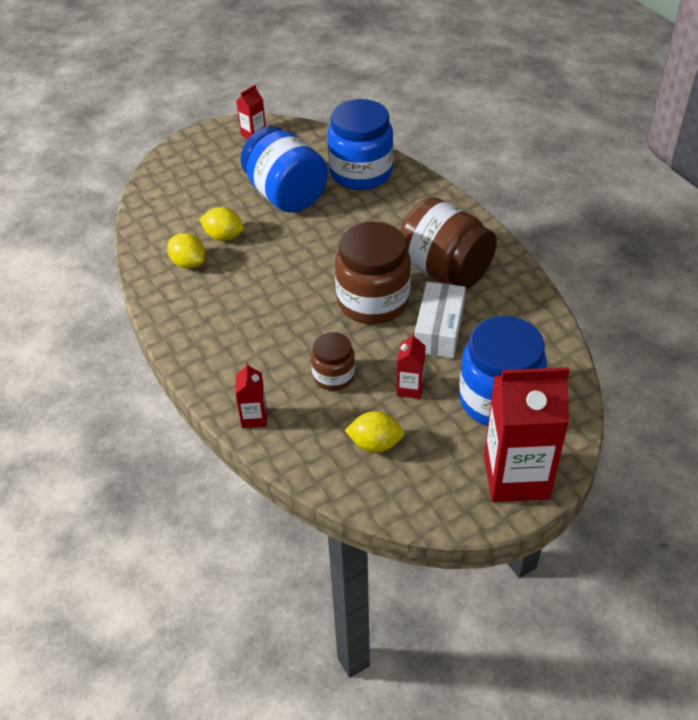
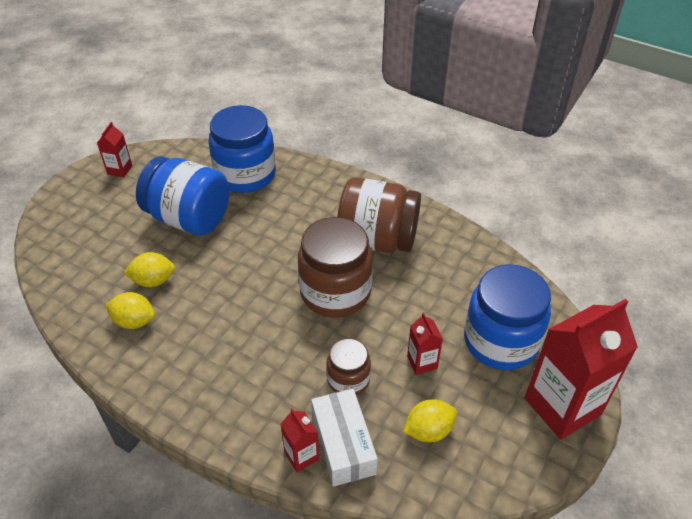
camera: 30 degrees left, 0 degrees up
(439, 330) = (409, 296): white box -> white box (343, 444)

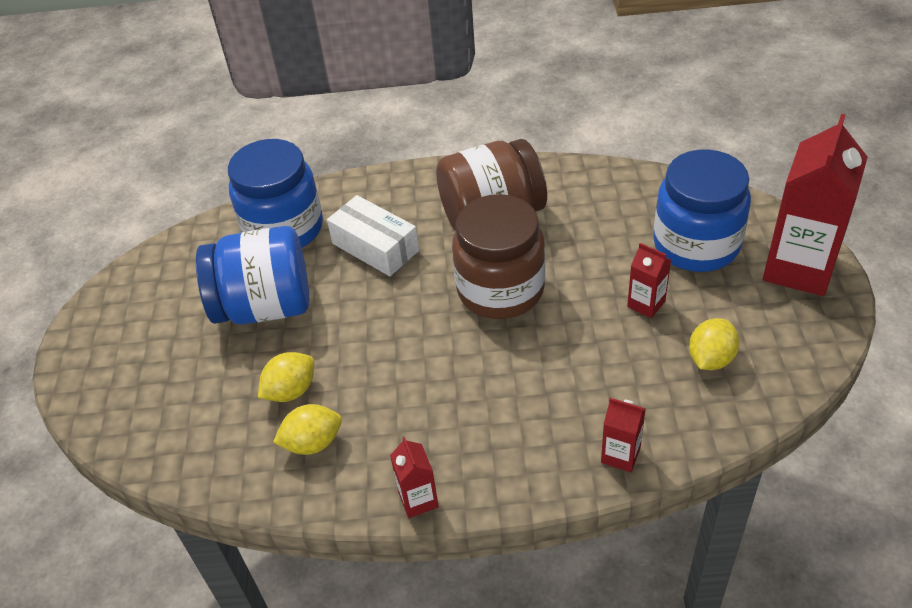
camera: 30 degrees left, 0 degrees up
(119, 170) = (122, 301): red carton -> red carton (418, 500)
(343, 444) = (648, 420): white box -> white box (375, 247)
(348, 380) = (594, 361): brown jar -> none

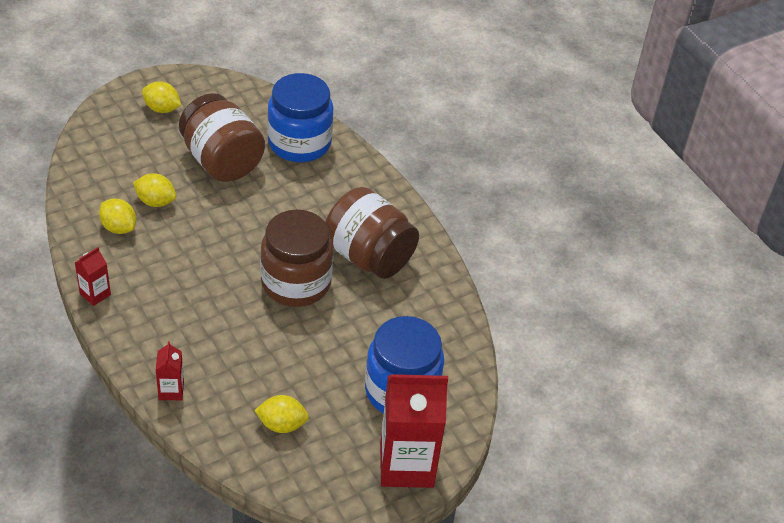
camera: 55 degrees right, 0 degrees up
(131, 343) = (162, 109): none -> yellow lemon
(265, 306) = (222, 161): blue jar -> brown jar
(375, 247) = (305, 199): white box -> none
(646, 304) = (320, 373): red carton -> none

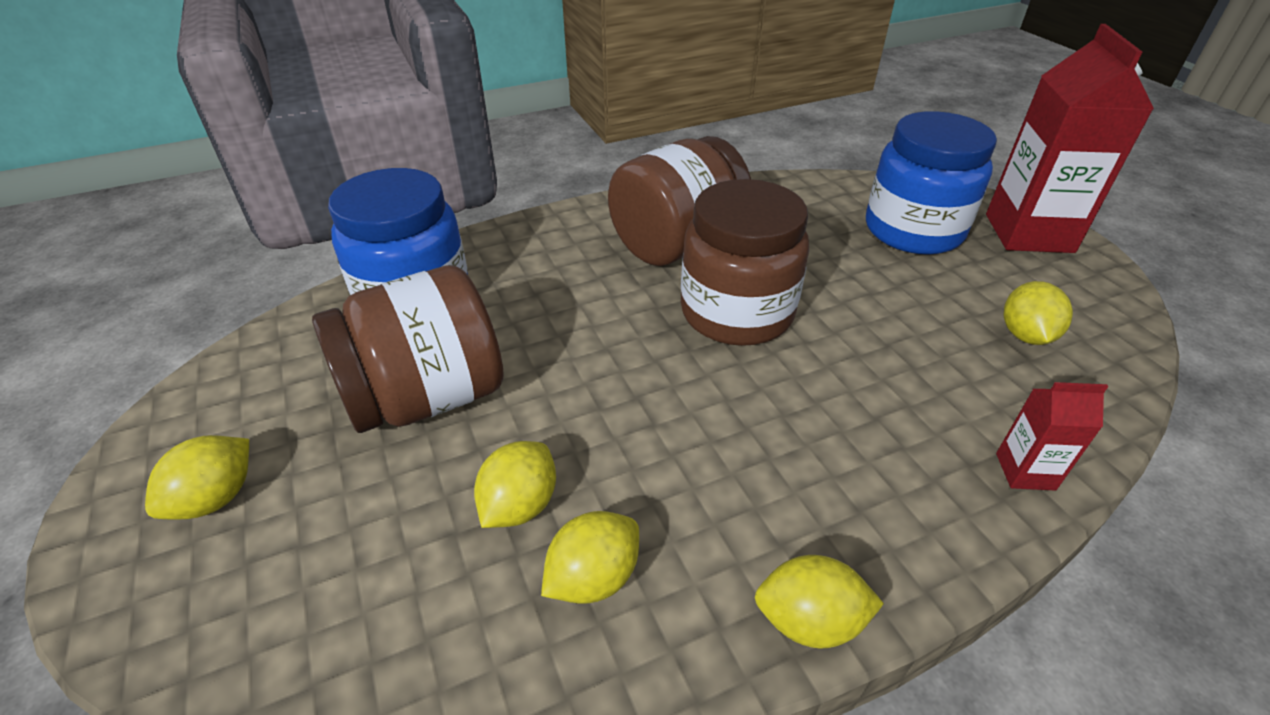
camera: 80 degrees left, 5 degrees down
(95, 294) = (809, 621): red carton -> yellow lemon

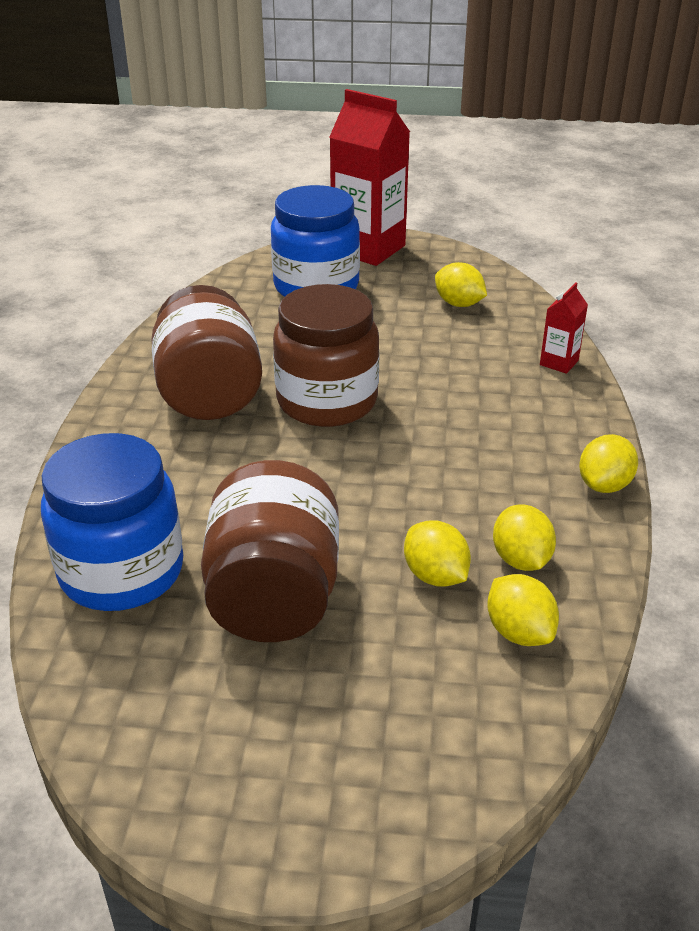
camera: 60 degrees left, 5 degrees down
(216, 498) = (291, 761): yellow lemon -> yellow lemon (519, 632)

